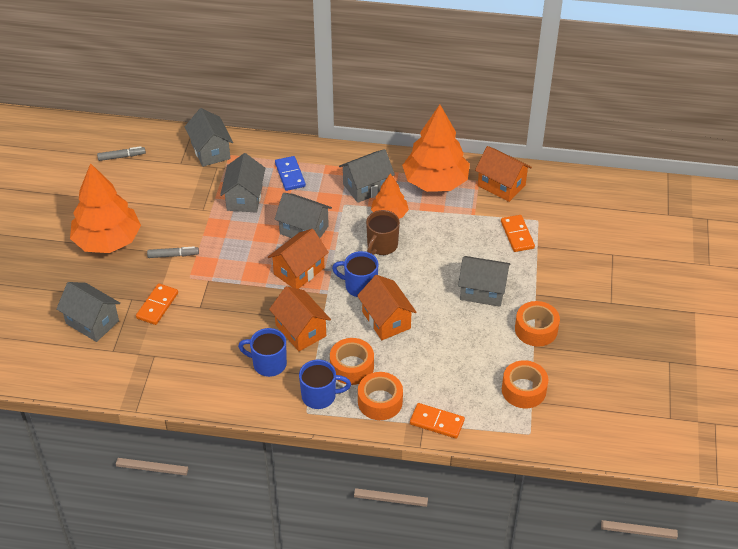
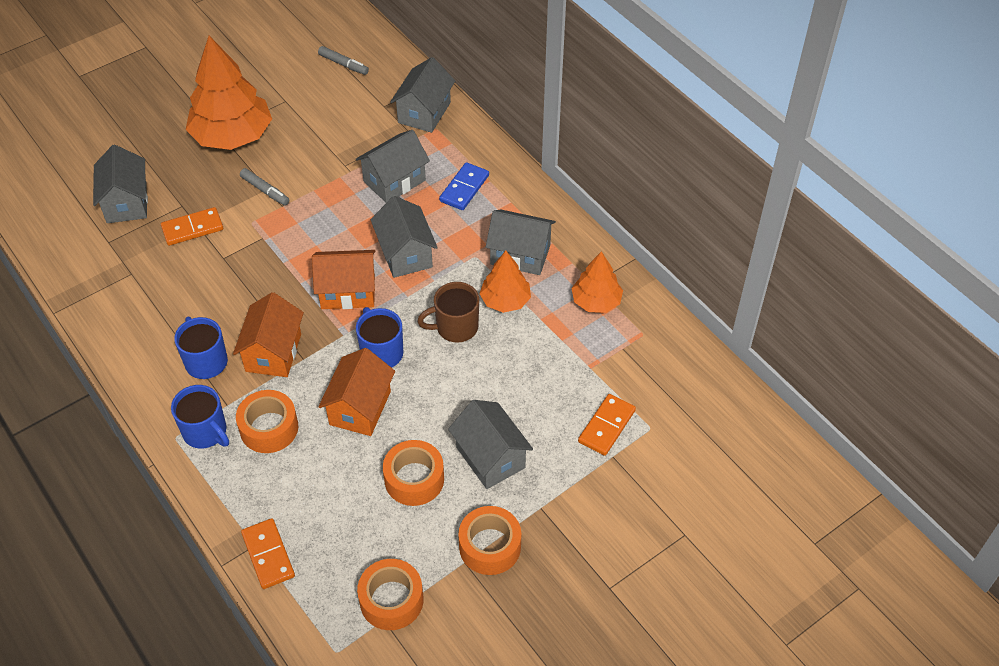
camera: 45 degrees right, 5 degrees up
(380, 401) = (247, 486): orange tape -> orange tape (414, 479)
(435, 182) = (596, 301): orange tree -> orange tree, size x0.55
(501, 185) = (661, 358): orange house -> none

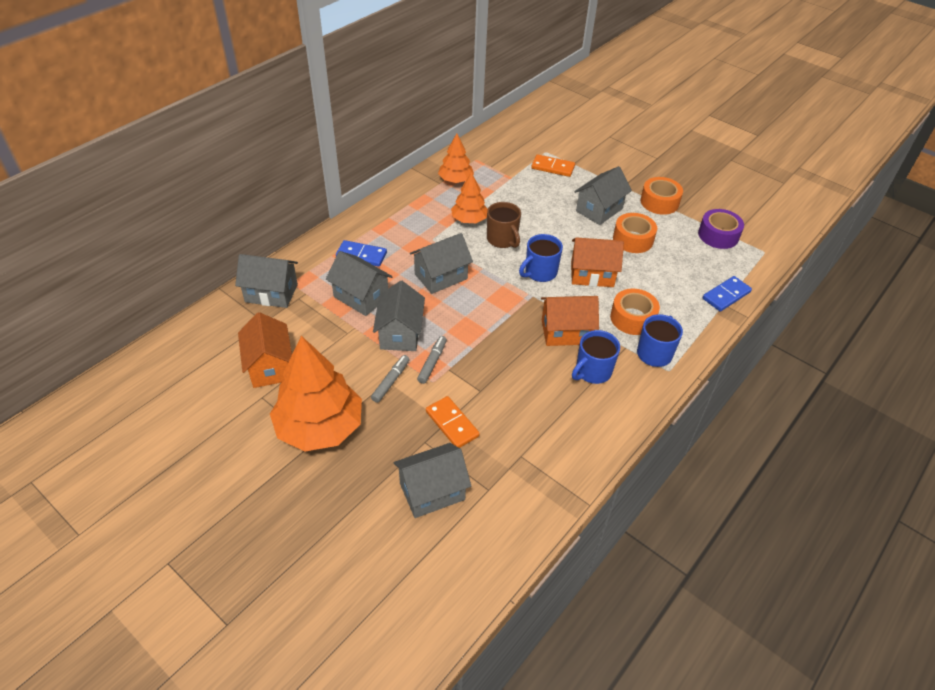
camera: 105 degrees left, 5 degrees down
(268, 555) = (726, 295): orange domino -> blue domino
(343, 64) = (203, 363): grey marker -> grey marker (432, 362)
(348, 292) = (490, 301): orange house -> orange house (270, 366)
(391, 600) = (718, 235): orange tape -> purple tape
(520, 255) = (424, 218): grey house -> grey house (400, 333)

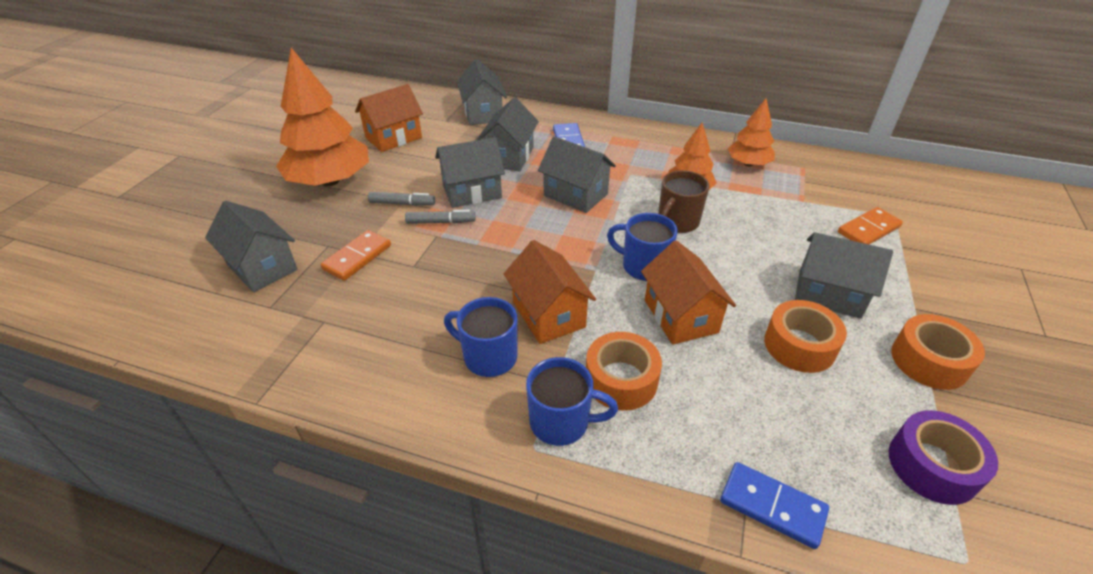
camera: 70 degrees right, 5 degrees down
(553, 167) = (868, 230): orange domino -> orange domino turned 60 degrees clockwise

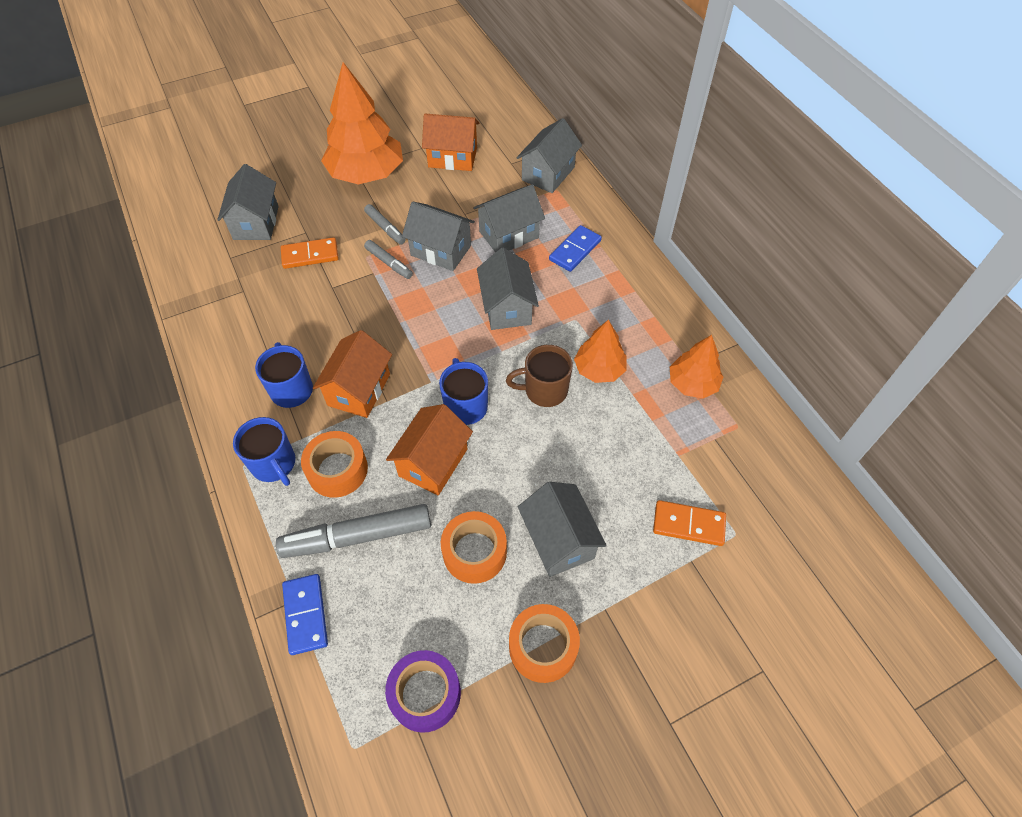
camera: 45 degrees right, 15 degrees up
(712, 410) = (357, 536): none -> grey marker

